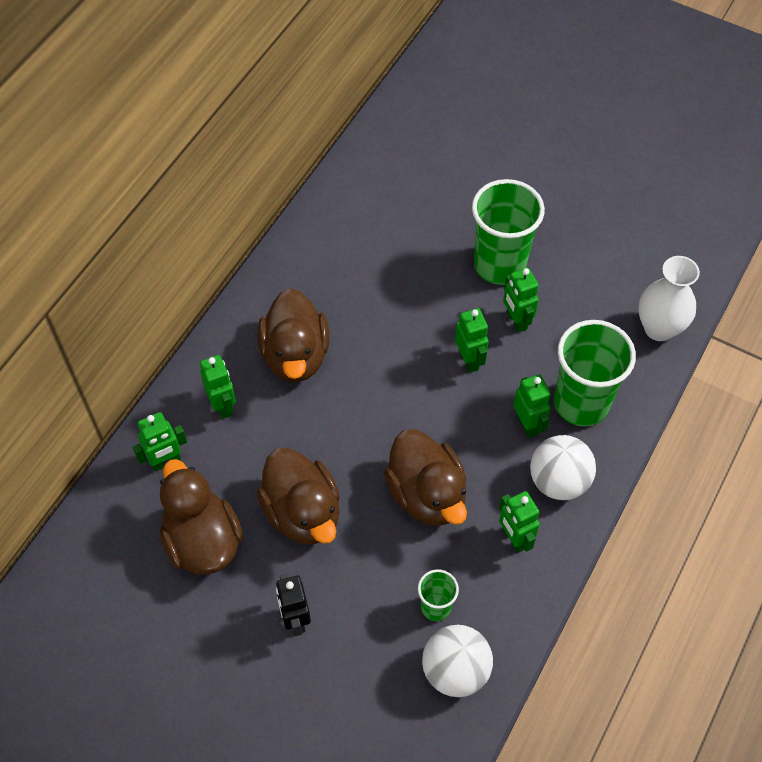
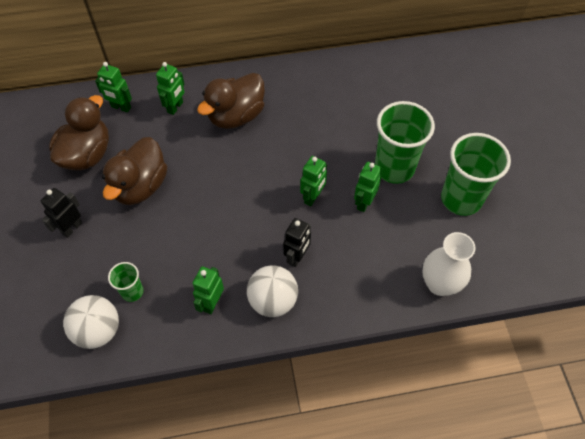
camera: 50 degrees right, 0 degrees up
(427, 494) = (203, 237): brown duck -> none
(527, 424) = (297, 257): green robot -> black robot
(581, 403) = (340, 276): green cup -> green cup (461, 199)

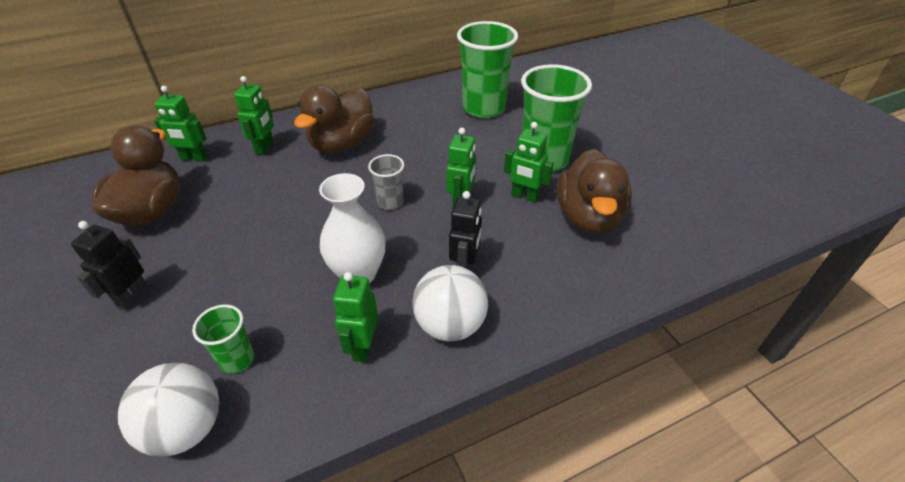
camera: 15 degrees left, 15 degrees down
(140, 186) = (231, 231): brown duck -> brown duck (588, 217)
(259, 185) = (390, 202): none -> grey cup
(364, 202) = (524, 196): green robot -> green robot turned 75 degrees counterclockwise
(439, 284) = (655, 259): white vase -> white vase (358, 274)
(461, 199) = (632, 173): green cup -> green cup (484, 108)

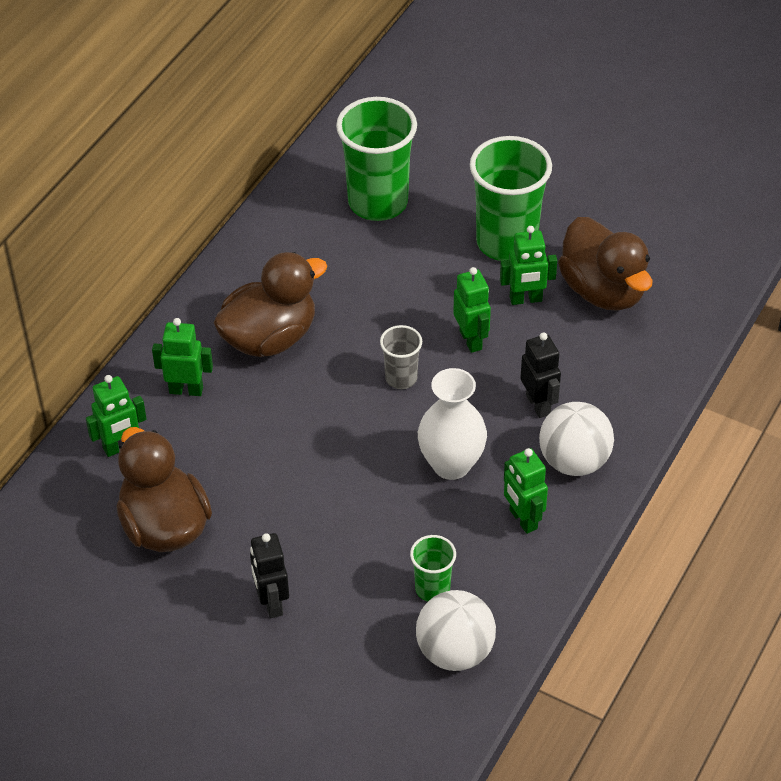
camera: 35 degrees left, 5 degrees up
(265, 148) = (186, 390): green robot -> green robot turned 60 degrees counterclockwise
(342, 144) = (269, 338): brown duck -> brown duck turned 120 degrees counterclockwise

